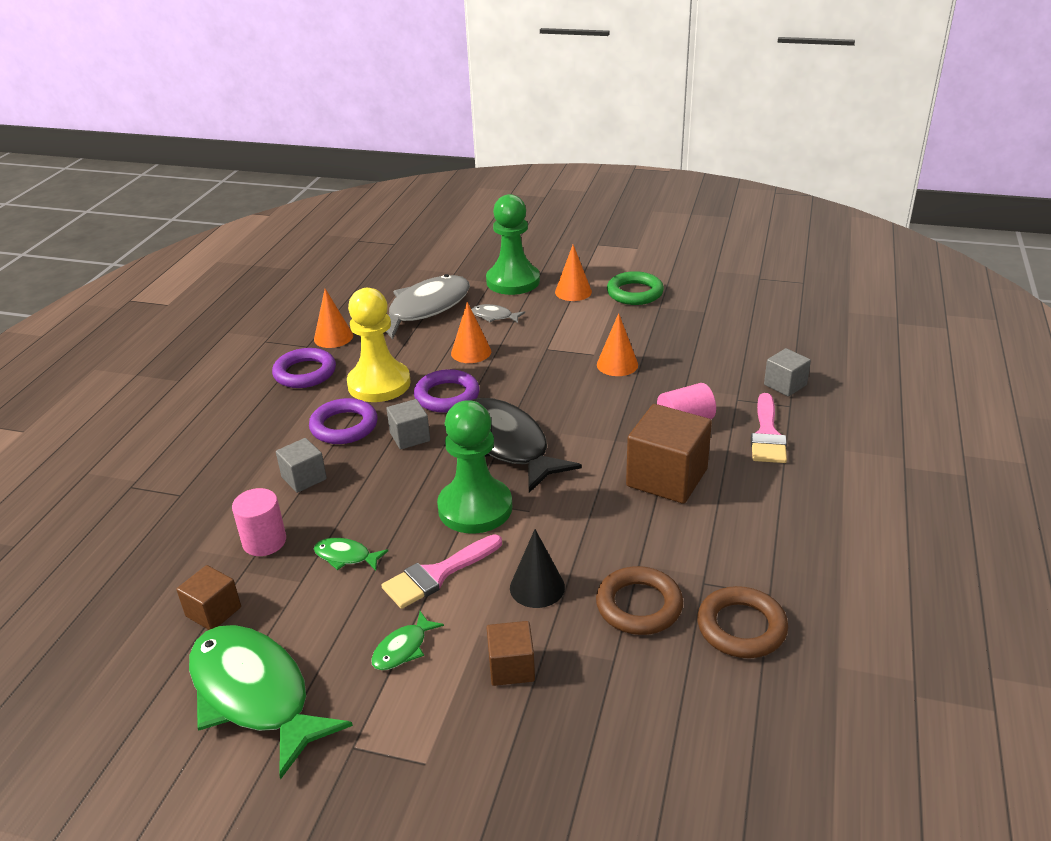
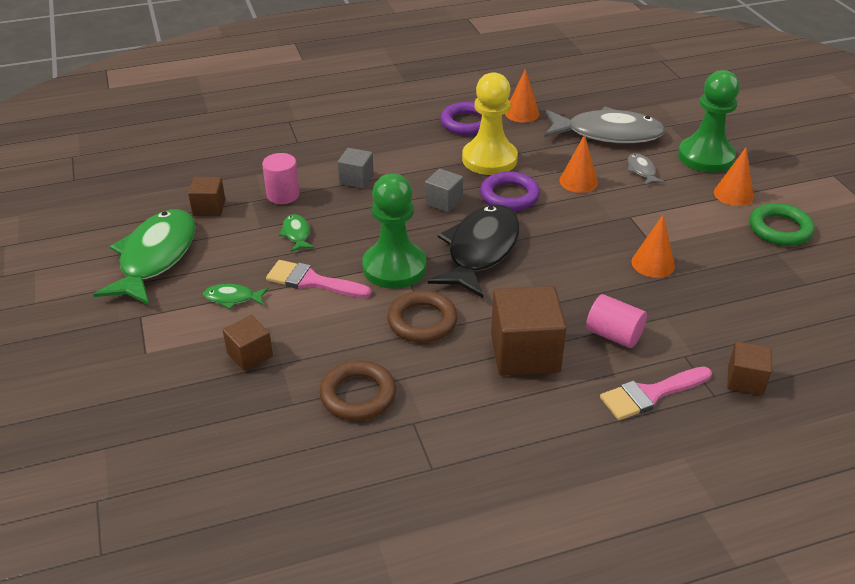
camera: 55 degrees right, 5 degrees up
(344, 426) = (426, 168): purple ring -> none
(537, 587) = (336, 334): black cone -> none
(741, 627) = (378, 463): brown ring -> brown ring (422, 321)
(785, 385) = (745, 380): grey cube -> brown cube

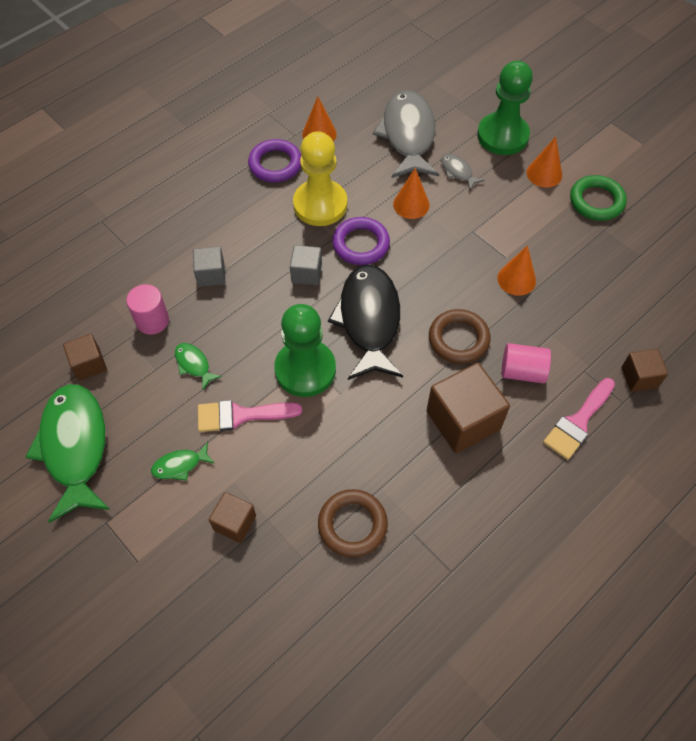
camera: 25 degrees left, 20 degrees up
(422, 321) = (362, 421): brown ring -> brown ring (458, 339)
(607, 134) = (408, 135): grey fish -> grey fish turned 75 degrees counterclockwise

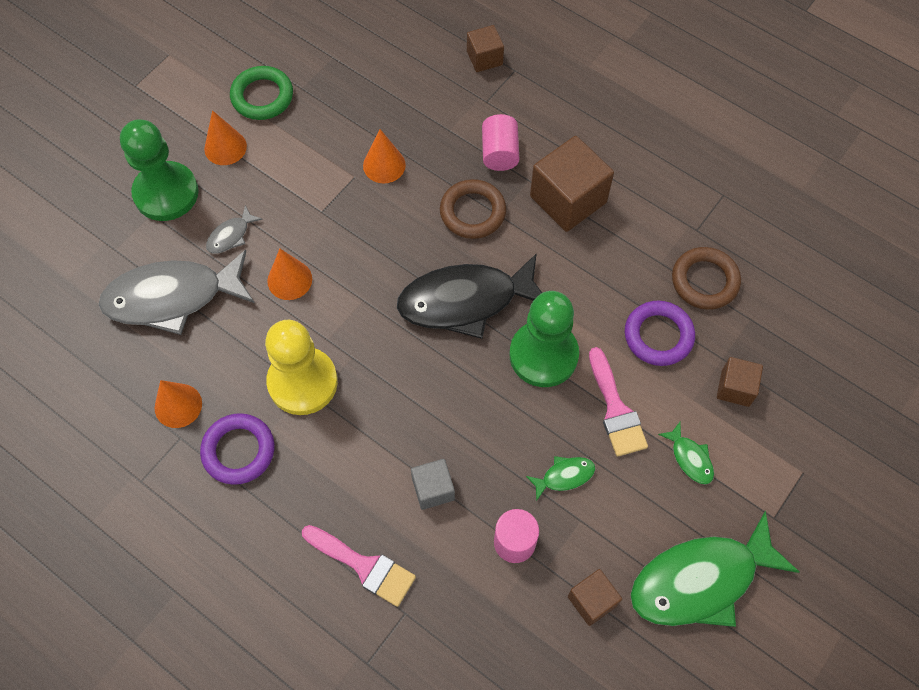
camera: 100 degrees left, 5 degrees up
(194, 364) = (564, 476): green fish -> green fish turned 150 degrees counterclockwise
(306, 273) = (412, 378): grey cube -> none
(361, 244) = (359, 326): purple ring -> purple ring (658, 336)
(578, 422) = (546, 105): pink brush -> pink brush (364, 566)

